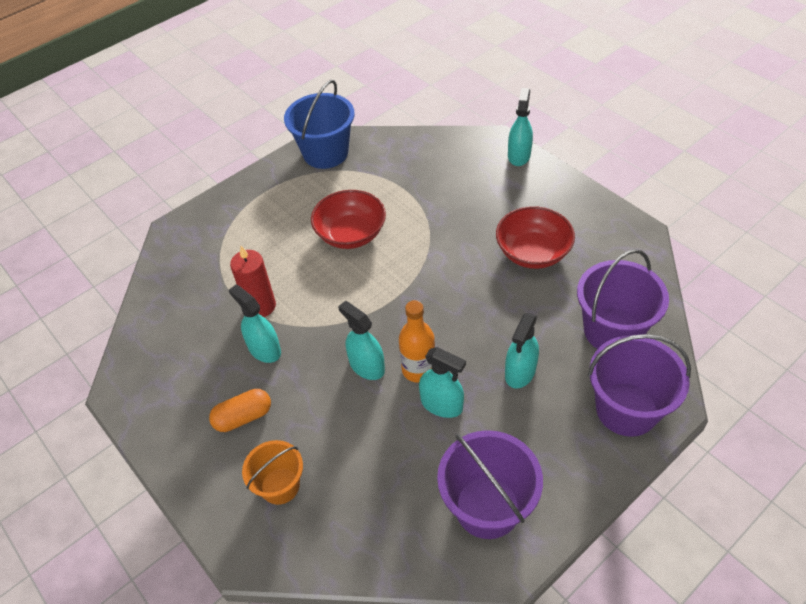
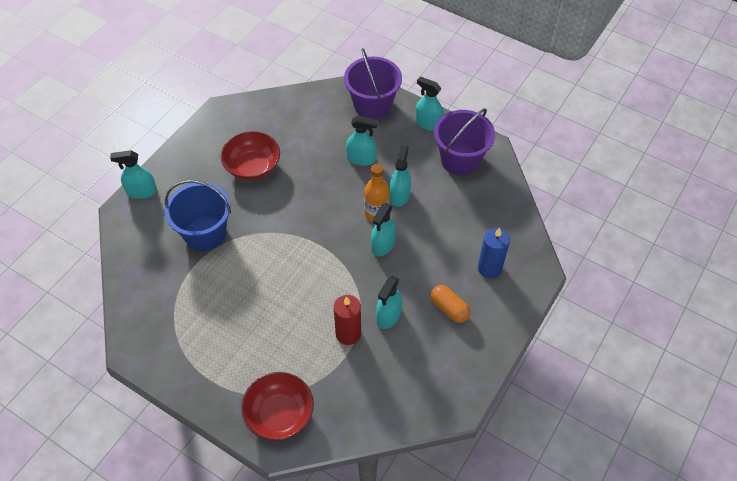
camera: 110 degrees left, 5 degrees up
(280, 486) = (489, 268): orange bucket -> blue candle
(325, 153) = (151, 344): blue bucket -> blue bucket (205, 233)
(351, 234) = (255, 291): red bowl -> red bowl (279, 414)
(574, 480) = (428, 123): none -> turquoise spray bottle
(612, 330) = (314, 117): purple bucket -> none

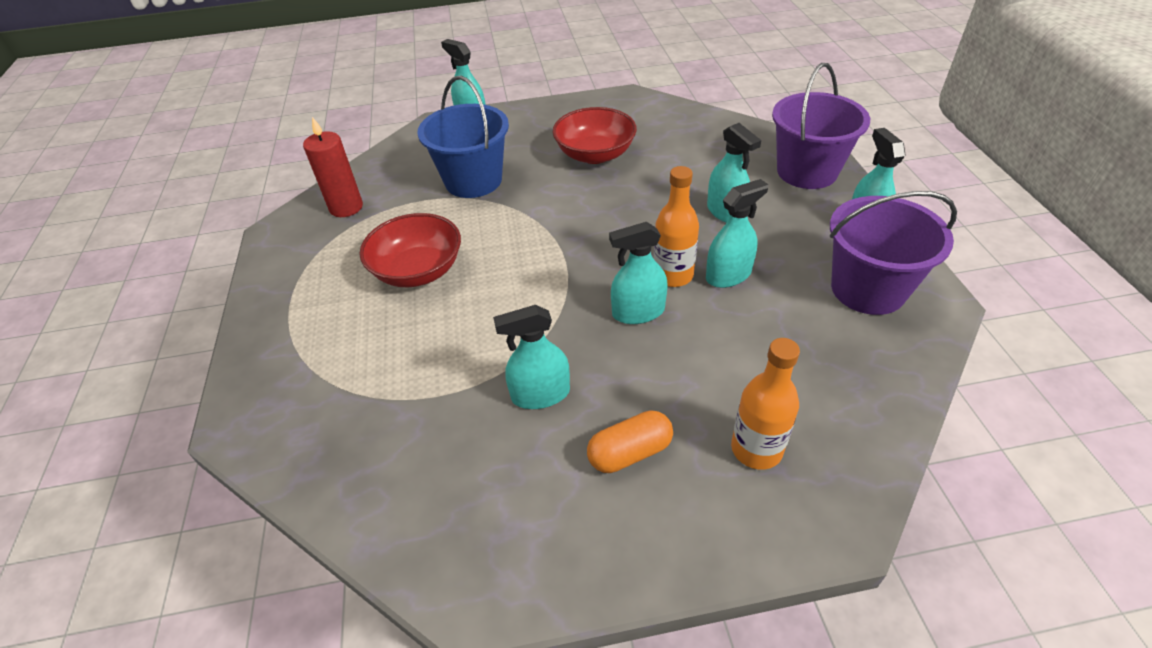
camera: 50 degrees right, 10 degrees down
(279, 414) = (287, 395): red bowl -> red bowl (418, 271)
(348, 333) = (469, 374): red candle -> red candle (346, 207)
(449, 308) = (630, 452): orange capsule -> orange capsule turned 60 degrees clockwise
(489, 268) = (756, 449): blue candle -> orange bottle

